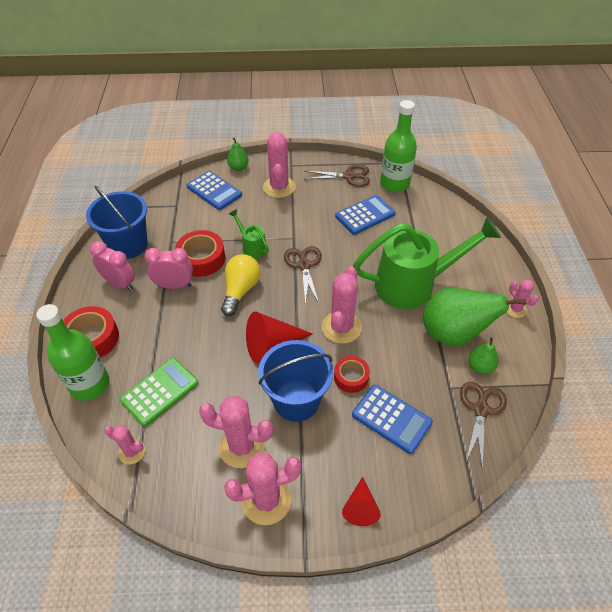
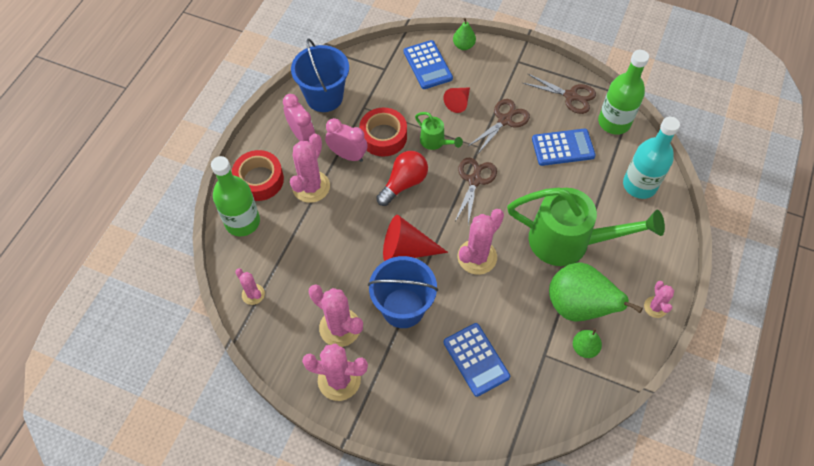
camera: 25 degrees right, 10 degrees up
(160, 391) = (295, 252): green calculator -> none
(240, 290) = (404, 183): yellow light bulb -> red light bulb
(252, 247) = (435, 142): green watering can -> green watering can turned 150 degrees clockwise
(279, 187) = (493, 83): pink cactus -> pink cactus (311, 187)
(351, 377) = (461, 307): red tape -> none
(360, 507) = (410, 420): red cone -> red cone (458, 102)
(443, 222) = (639, 185): none -> turquoise bottle
(481, 410) = (560, 386): brown scissors -> brown scissors (504, 120)

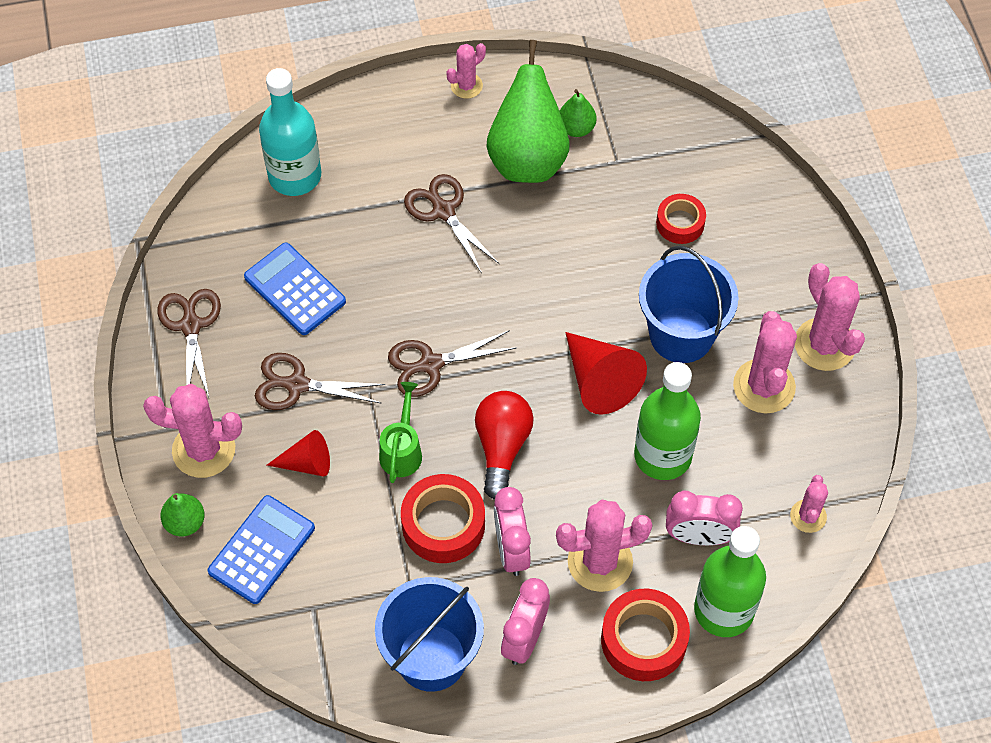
camera: 125 degrees left, 0 degrees up
(286, 237) = (699, 537): none -> pink clock
(404, 183) = (502, 447): red light bulb -> red light bulb turned 90 degrees clockwise
(476, 359) = (680, 223): blue calculator -> red tape
(477, 257) = (546, 296): pink cactus -> pink cactus (204, 450)
(568, 241) = (443, 211): green watering can -> brown scissors
(614, 122) = (204, 251): green bottle -> green bottle (662, 455)

